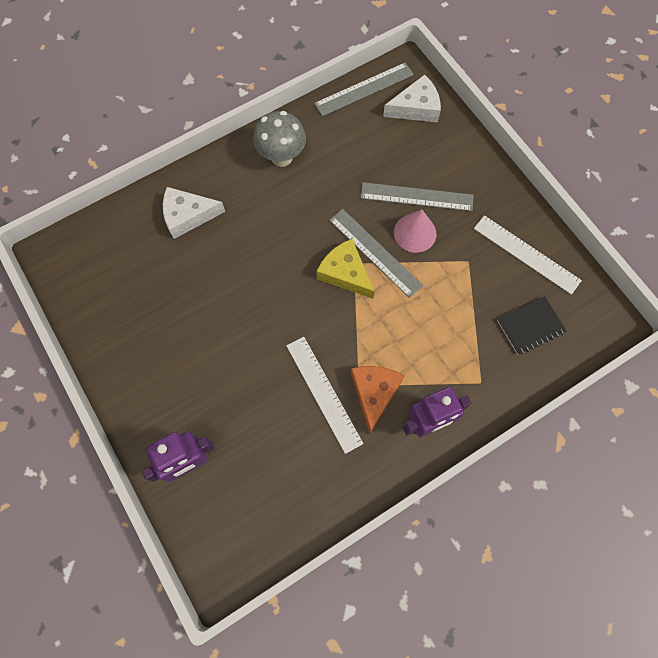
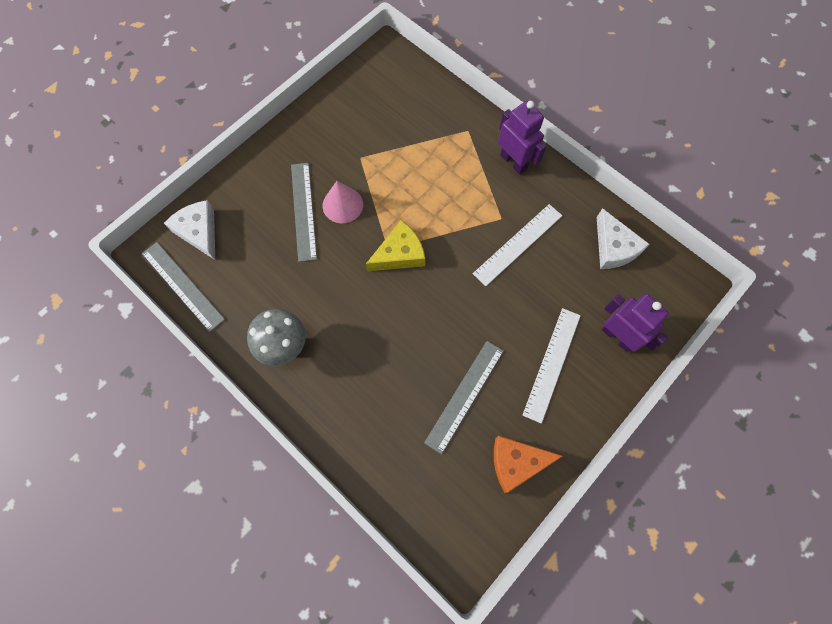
camera: 105 degrees left, 0 degrees up
(188, 215) = (376, 422): white cheese -> white cheese (614, 247)
(345, 273) = (399, 254): yellow cheese -> yellow cheese turned 150 degrees counterclockwise
(374, 393) = (504, 205): orange cheese -> orange cheese (517, 462)
(375, 252) = (371, 234): grey ruler -> grey ruler (464, 395)
(526, 254) = (341, 115): white ruler -> white ruler (552, 364)
(530, 326) = (408, 104): black notebook -> none

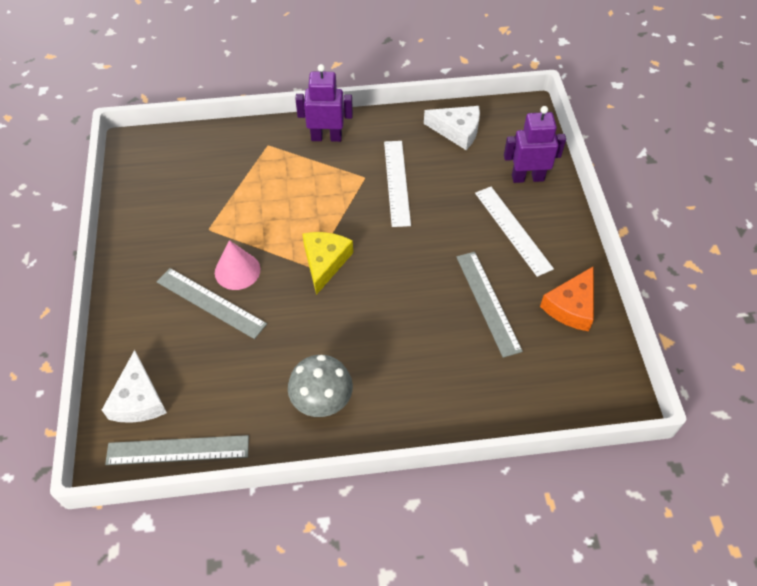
camera: 50 degrees left, 15 degrees down
(199, 232) = (138, 399): white cheese -> white cheese turned 105 degrees counterclockwise

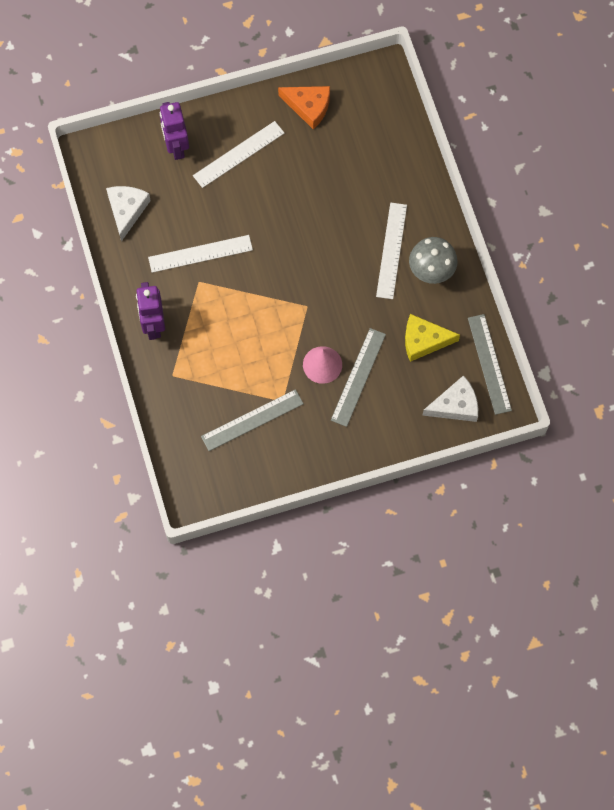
camera: 100 degrees left, 15 degrees up
(325, 262) = (300, 297): yellow cheese -> yellow cheese (424, 340)
(362, 364) = (391, 250): none -> white ruler
(488, 302) = (317, 167): grey ruler -> grey ruler (252, 420)

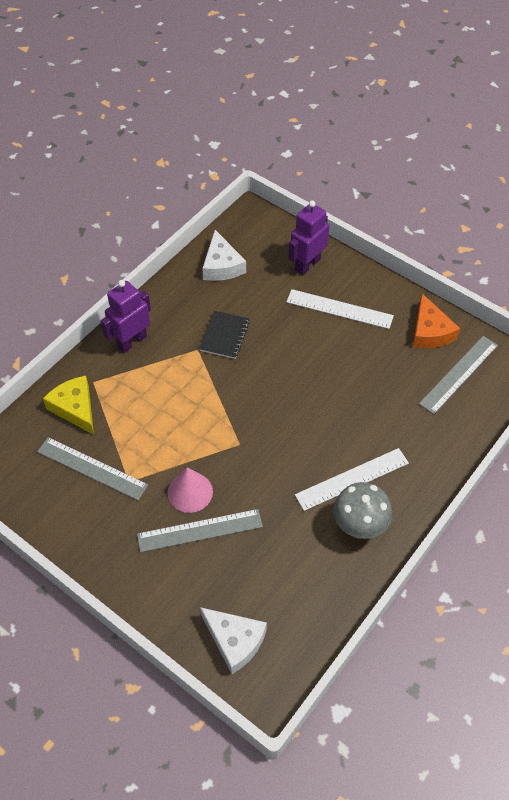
camera: 55 degrees right, 15 degrees down
(127, 210) = (222, 265): white cheese -> white cheese turned 105 degrees clockwise
(200, 254) = (224, 336): white ruler -> black notebook
(424, 340) = (282, 566): yellow cheese -> yellow cheese (75, 408)
(489, 364) = (305, 645): grey ruler -> grey ruler (459, 374)

